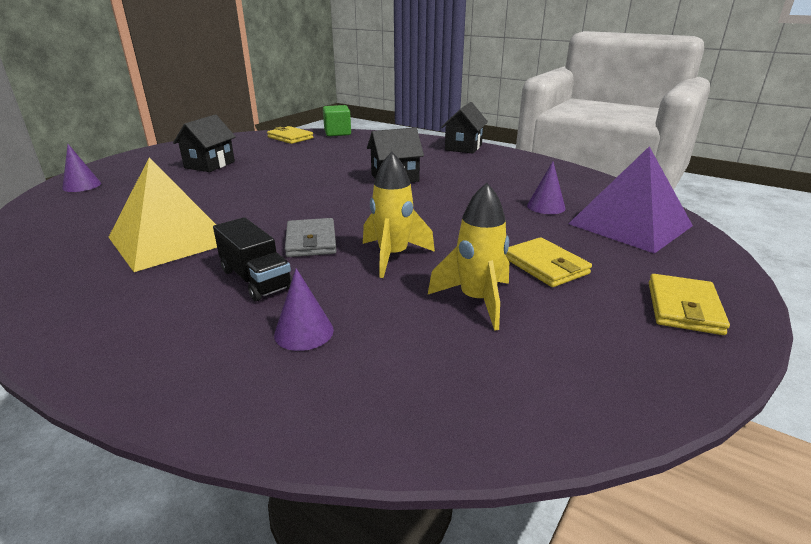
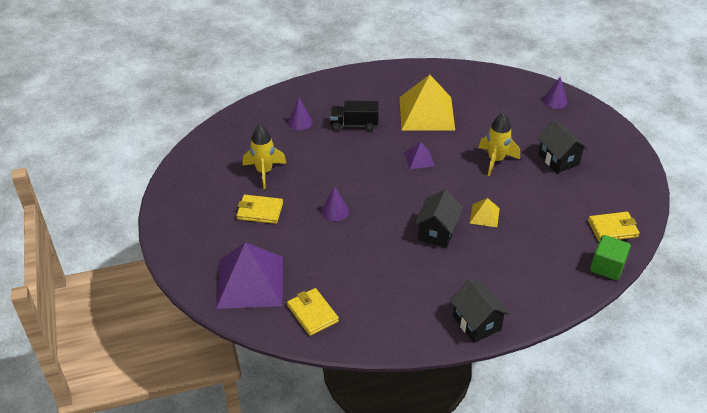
camera: 130 degrees right, 15 degrees up
(288, 214) = (419, 159): none -> purple pyramid
(311, 241) = (374, 153): grey wallet -> none
(340, 169) = (484, 215): none -> yellow pyramid
(393, 256) = (327, 170): yellow rocket -> yellow rocket (495, 160)
(546, 206) = (312, 267): purple cone -> purple cone (335, 211)
(684, 308) = (185, 224): yellow wallet -> yellow wallet (312, 313)

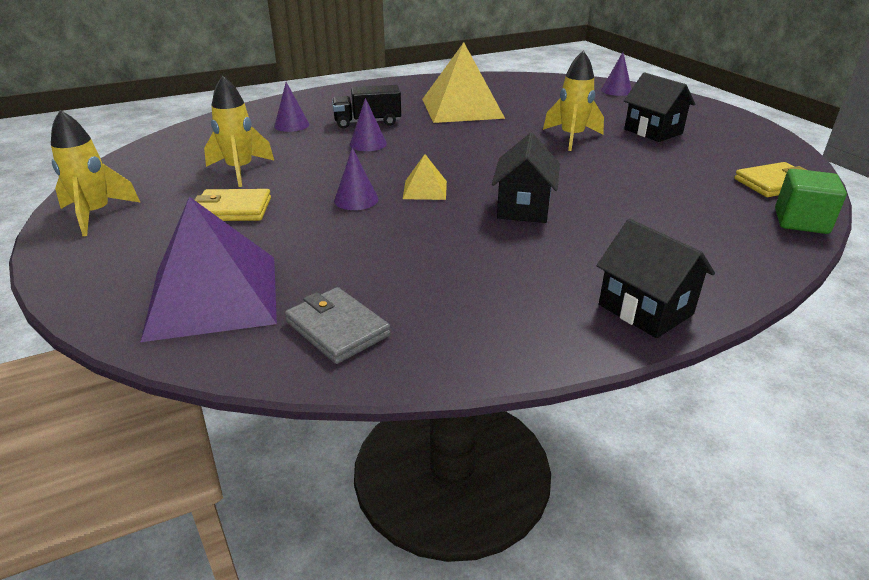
camera: 10 degrees left, 10 degrees down
(180, 206) = (96, 214): none -> yellow rocket
(312, 313) = (337, 329): yellow wallet -> grey wallet
(350, 151) = (368, 144): none -> purple cone
(419, 159) = (467, 143): purple pyramid -> none
(484, 215) = (585, 186): yellow pyramid -> yellow pyramid (425, 189)

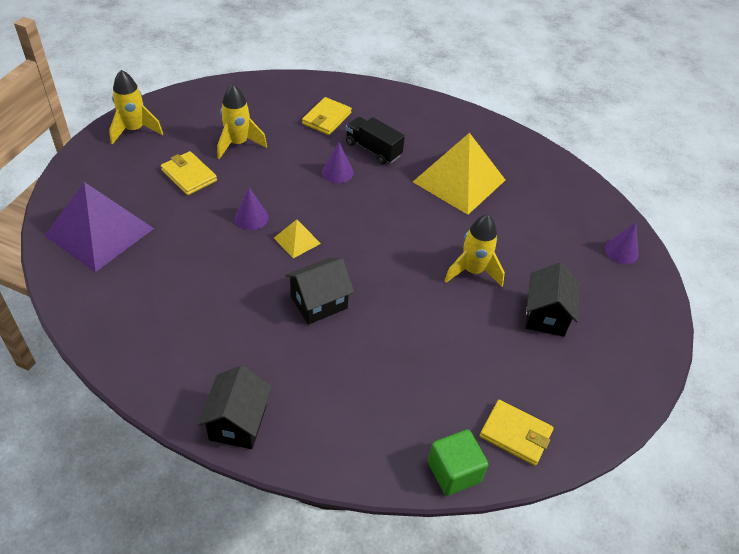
camera: 45 degrees right, 15 degrees up
(291, 125) = (326, 118): purple cone -> yellow wallet
(337, 329) = (109, 297): grey wallet -> none

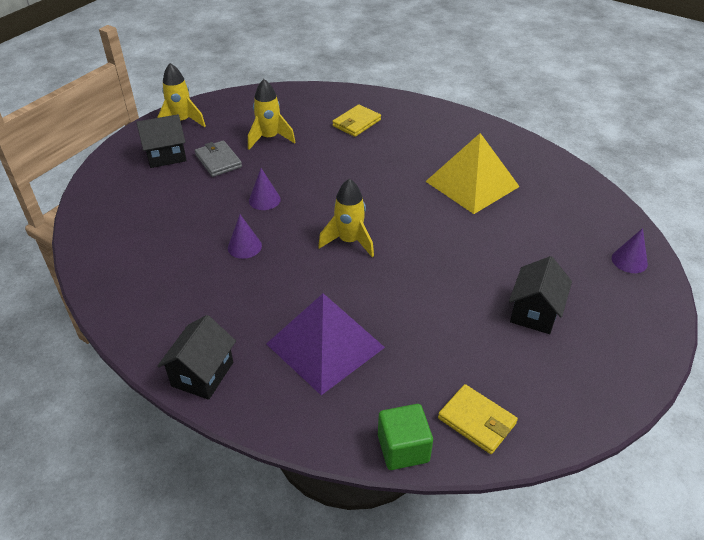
camera: 15 degrees right, 5 degrees down
(99, 232) = (127, 200): purple pyramid -> purple pyramid (325, 345)
(189, 175) = (218, 161): yellow wallet -> grey wallet
(297, 240) = (301, 222): yellow pyramid -> none
(319, 303) = (308, 277): black house -> black house (166, 156)
(337, 172) = (355, 168): purple cone -> purple cone (244, 246)
(373, 149) = (394, 151): black truck -> none
(472, 271) = (467, 264): yellow rocket -> yellow rocket (349, 241)

